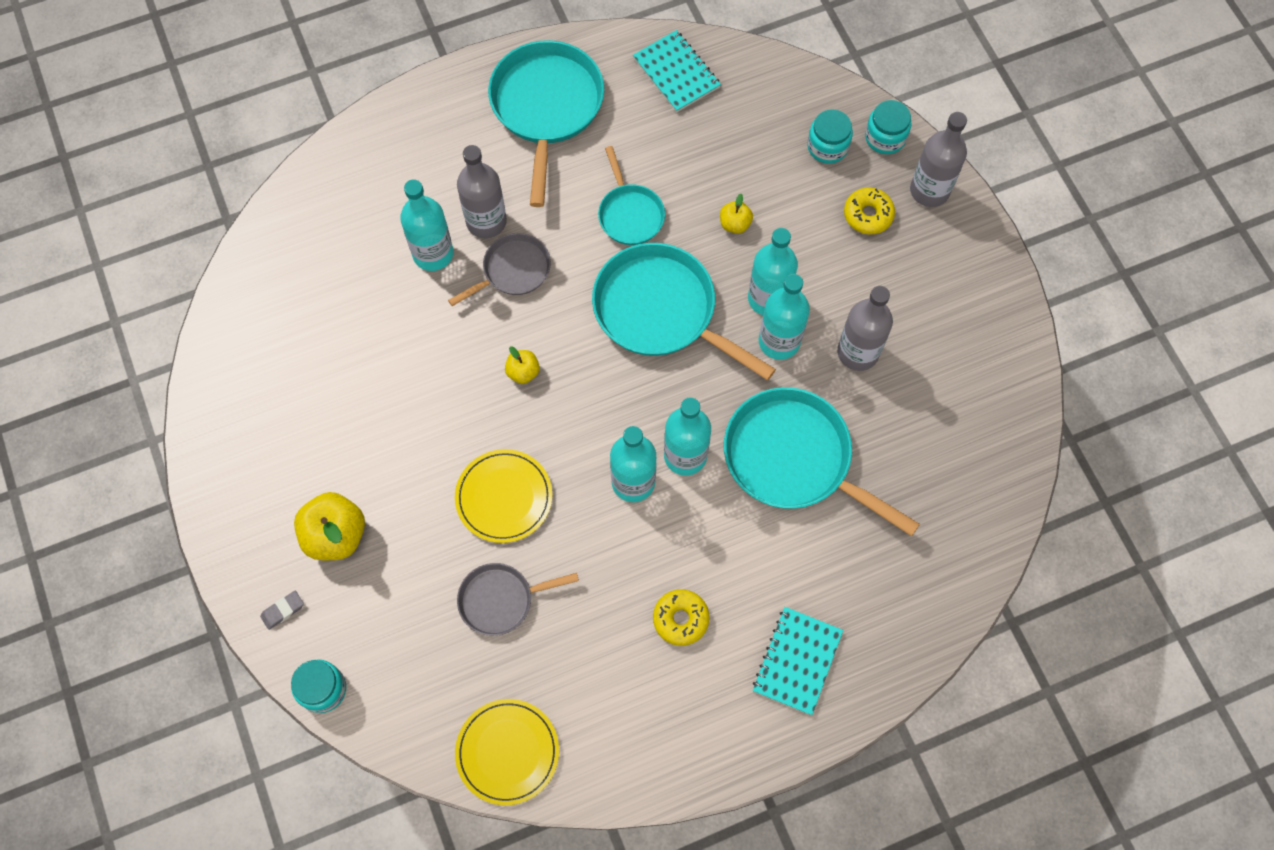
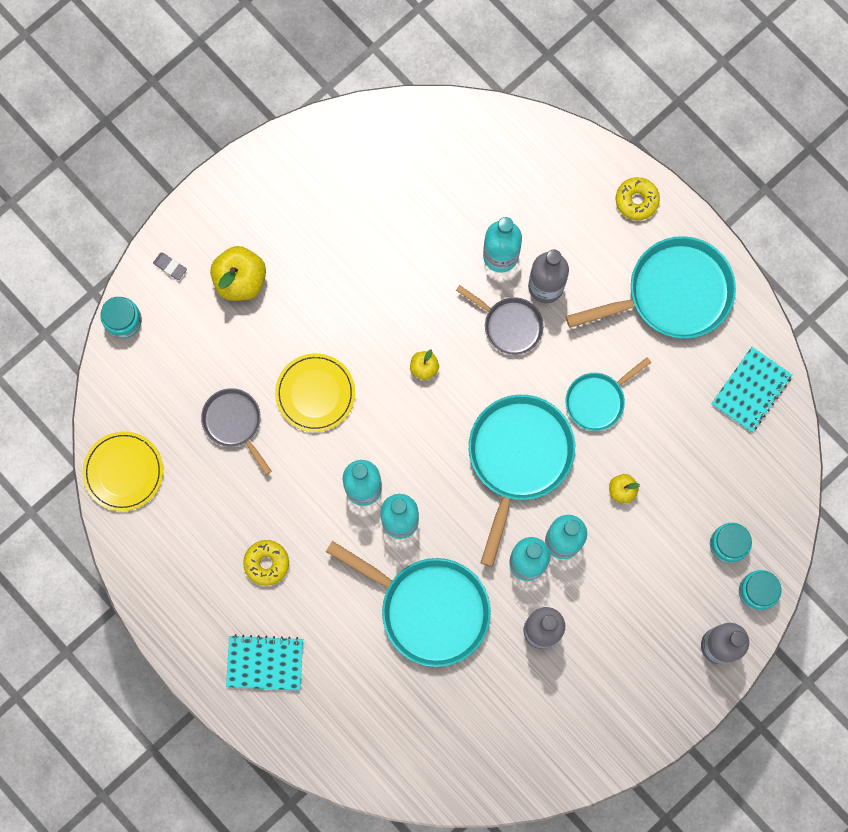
camera: 70 degrees right, 10 degrees up
(794, 459) = (428, 608): turquoise pan -> turquoise pan turned 105 degrees clockwise
(868, 215) = (674, 600): yellow donut -> yellow donut (636, 200)

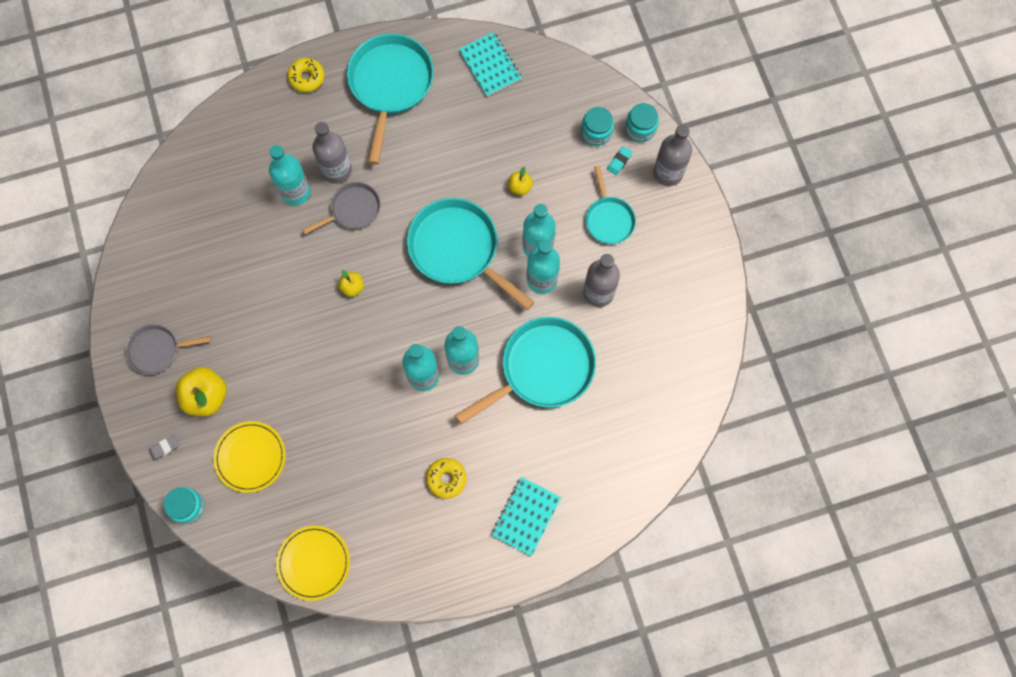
camera: 65 degrees left, 5 degrees down
(234, 423) = (320, 454): grey pan -> grey pan (158, 350)
(315, 393) = (329, 379): yellow plate -> yellow plate (250, 457)
(598, 400) = (443, 173): turquoise pan -> turquoise pan (609, 219)
(706, 585) = (619, 161): none -> turquoise eraser

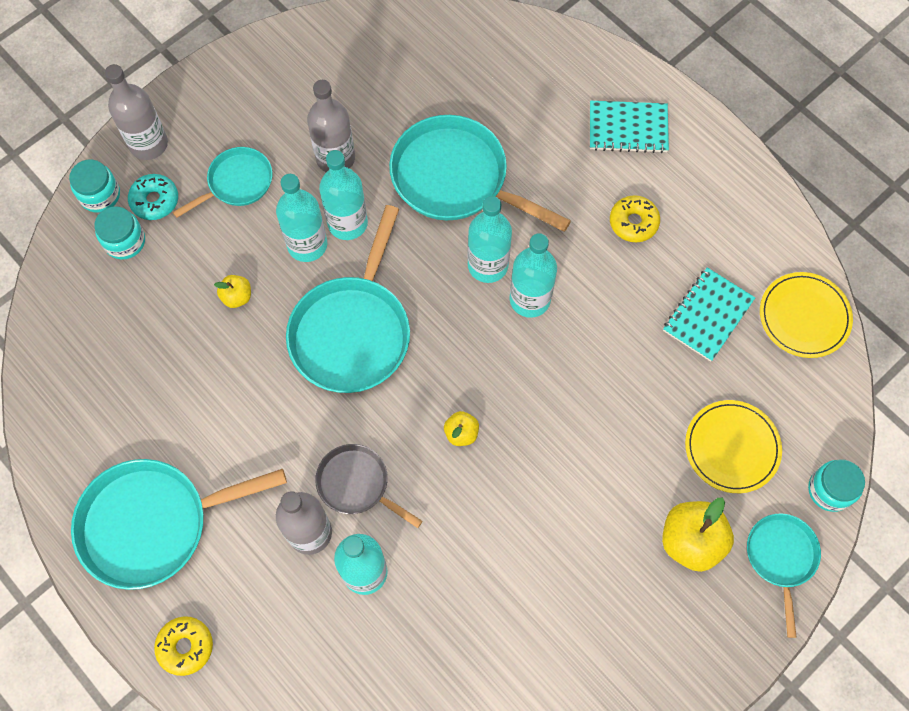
camera: 115 degrees left, 5 degrees down
(158, 350) = (668, 638): grey pan -> none
(164, 448) = (781, 558): grey eraser -> turquoise pan
(490, 65) = (74, 407): turquoise notebook -> turquoise notebook (708, 315)
(619, 161) = (155, 201): turquoise eraser -> turquoise donut

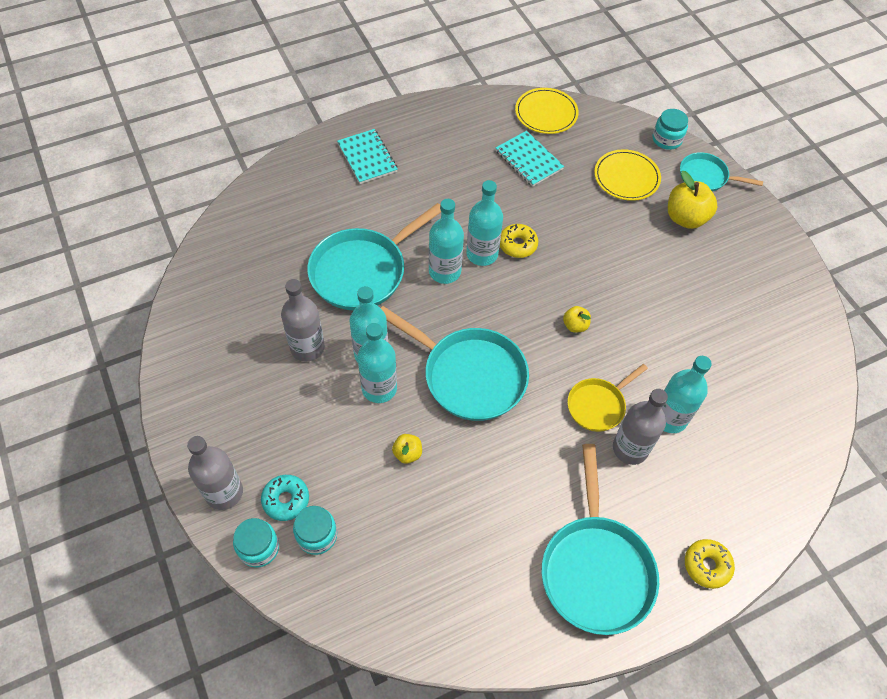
camera: 75 degrees left, 10 degrees down
(236, 183) = (297, 428): turquoise pan -> none
(357, 484) = (598, 405): grey pan -> yellow pan
(628, 128) = (367, 158): turquoise notebook -> turquoise notebook turned 45 degrees counterclockwise
(633, 222) = (444, 177): yellow donut -> yellow donut (517, 245)

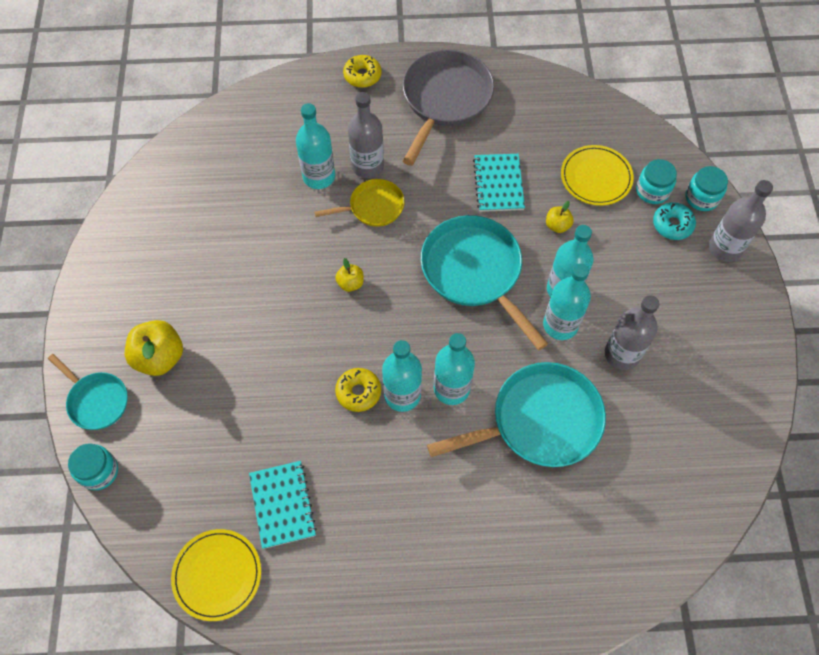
camera: 155 degrees left, 5 degrees up
(367, 158) = (481, 588): turquoise notebook -> turquoise notebook (498, 184)
(596, 569) = (445, 100): turquoise pan -> grey pan
(626, 177) = (185, 434): yellow plate -> yellow plate (596, 177)

